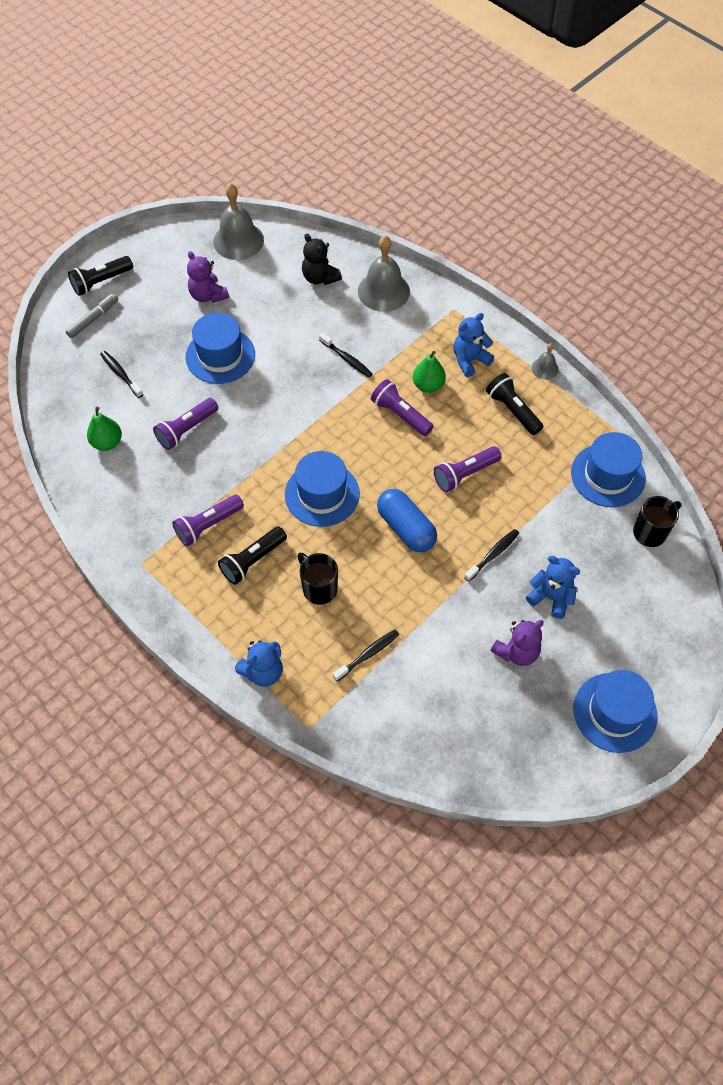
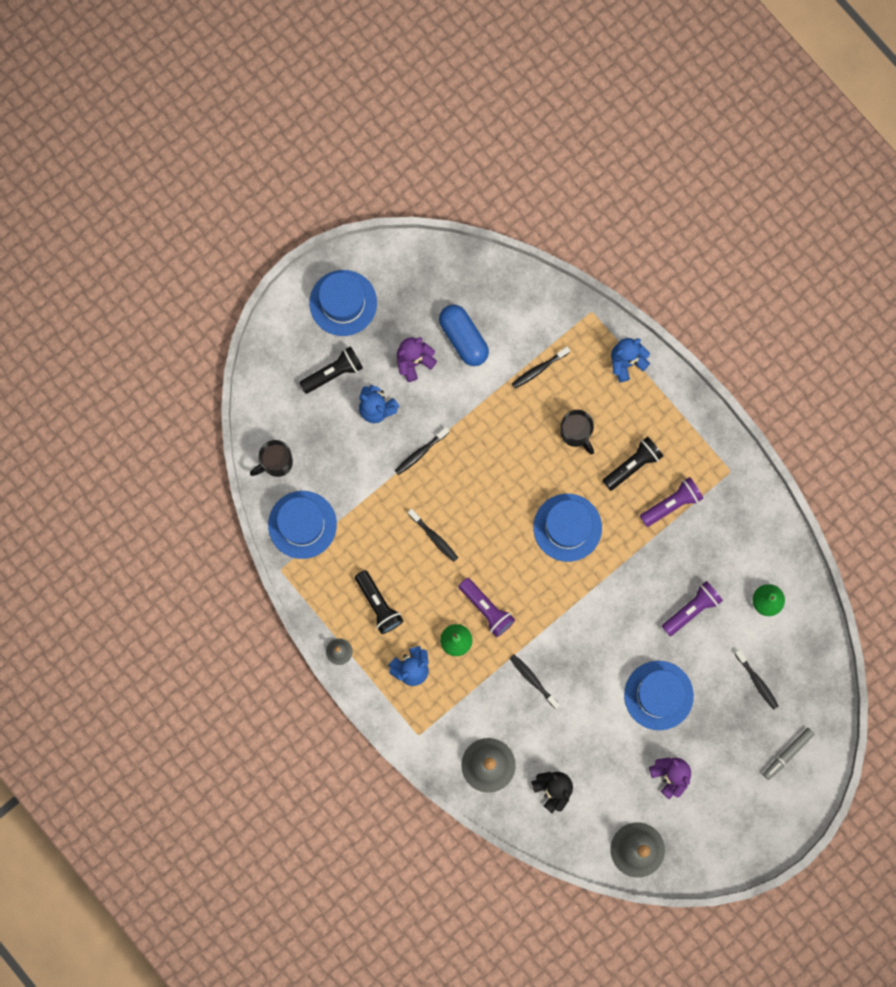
camera: 175 degrees left, 20 degrees up
(101, 282) = (782, 803): black flashlight -> black flashlight (333, 372)
(406, 528) = (494, 486): blue capsule -> blue capsule (463, 338)
(465, 474) = (434, 537): purple flashlight -> black toothbrush

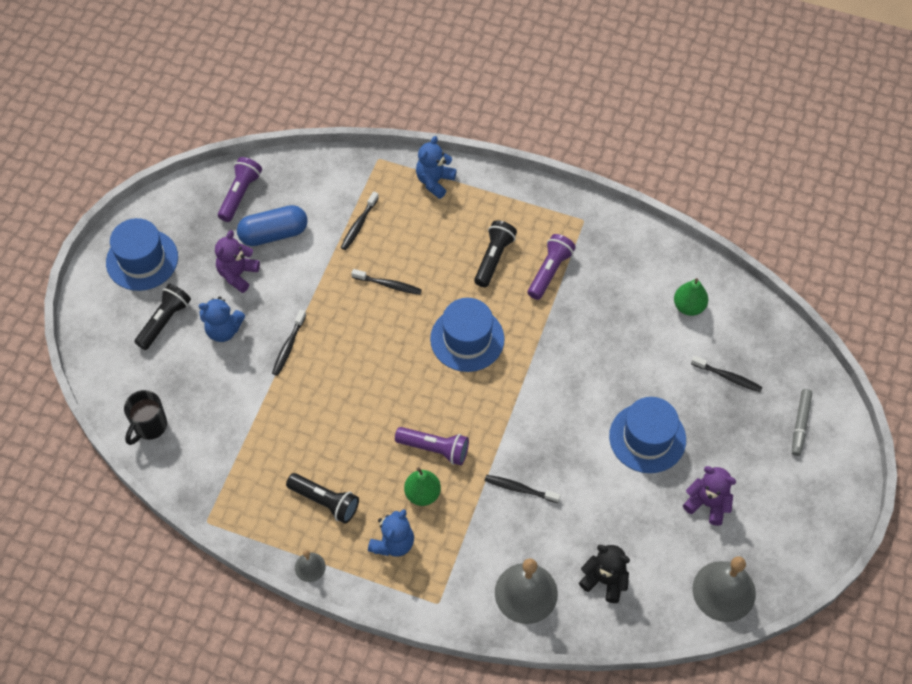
camera: 30 degrees left, 20 degrees down
(302, 524) = (206, 468): blue hat -> none
(434, 537) = (345, 412): black toothbrush -> black toothbrush (388, 285)
(463, 338) = (274, 234): blue capsule -> blue capsule turned 45 degrees counterclockwise
(576, 433) = (425, 259): black mug -> none
(692, 609) = (627, 348): purple flashlight -> purple flashlight (240, 194)

